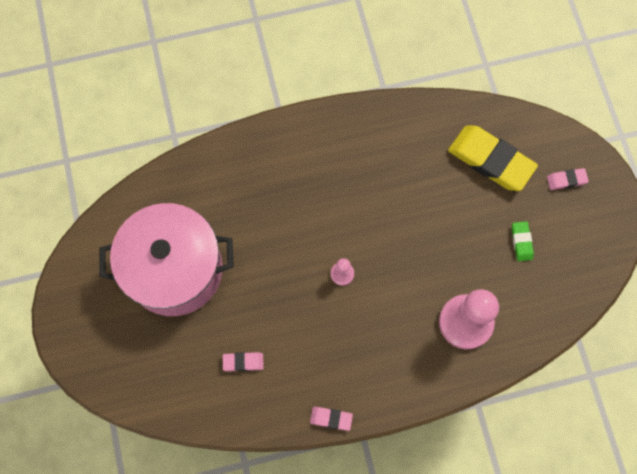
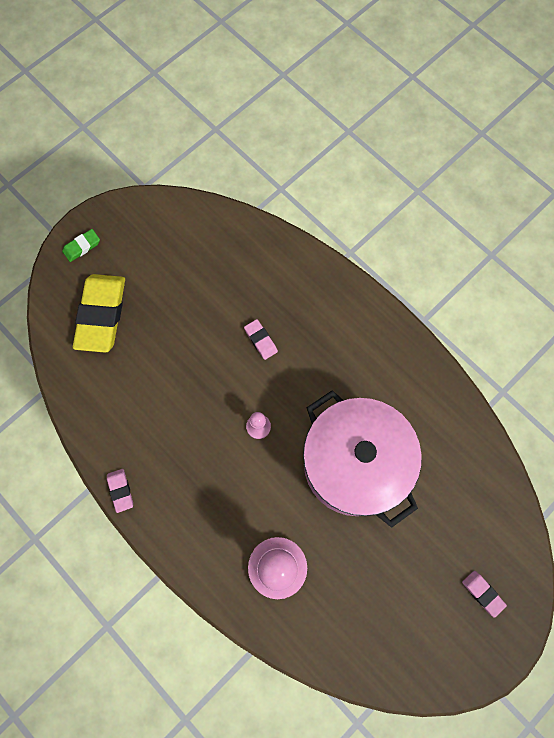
camera: 60 degrees right, 0 degrees up
(175, 270) = (181, 285): pink pot -> pink pot (354, 464)
(243, 362) = (131, 386): pink eraser -> pink eraser (260, 340)
(490, 160) = (454, 505): yellow eraser -> yellow eraser (101, 315)
(521, 242) = (389, 580): green eraser -> green eraser (82, 247)

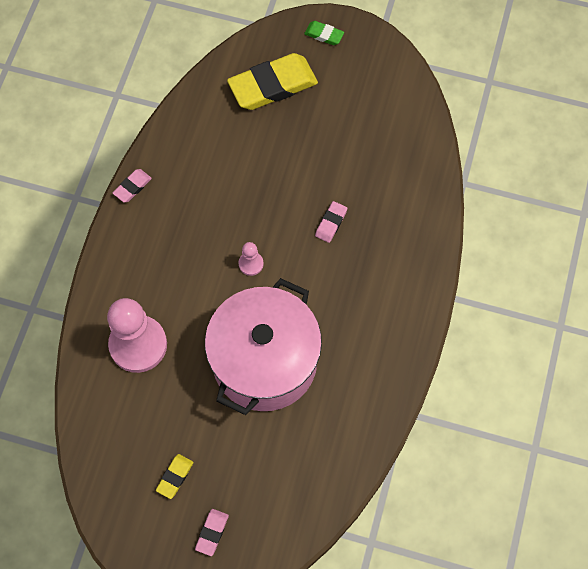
camera: 60 degrees right, 5 degrees down
(417, 599) = (175, 477): none -> yellow eraser

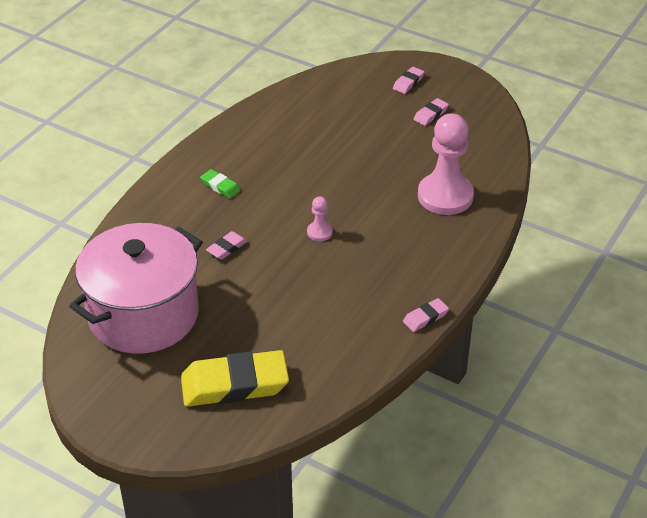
camera: 165 degrees left, 25 degrees down
(175, 477) = (430, 114): yellow eraser -> pink eraser
(264, 361) = (331, 165): pink pot -> pink pot (143, 314)
(324, 35) = (148, 428): green eraser -> green eraser (220, 186)

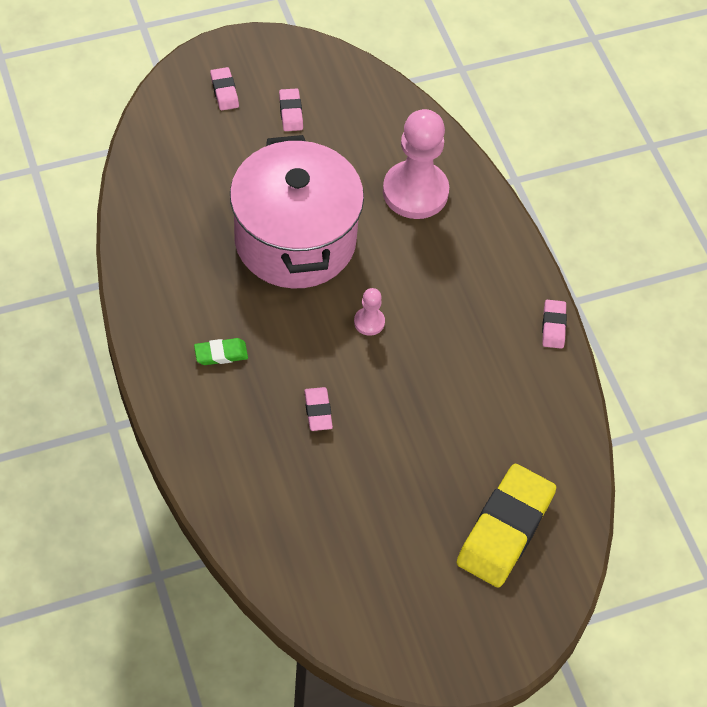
camera: 55 degrees left, 15 degrees up
(143, 314) = (346, 542): pink pot -> pink pot (295, 240)

